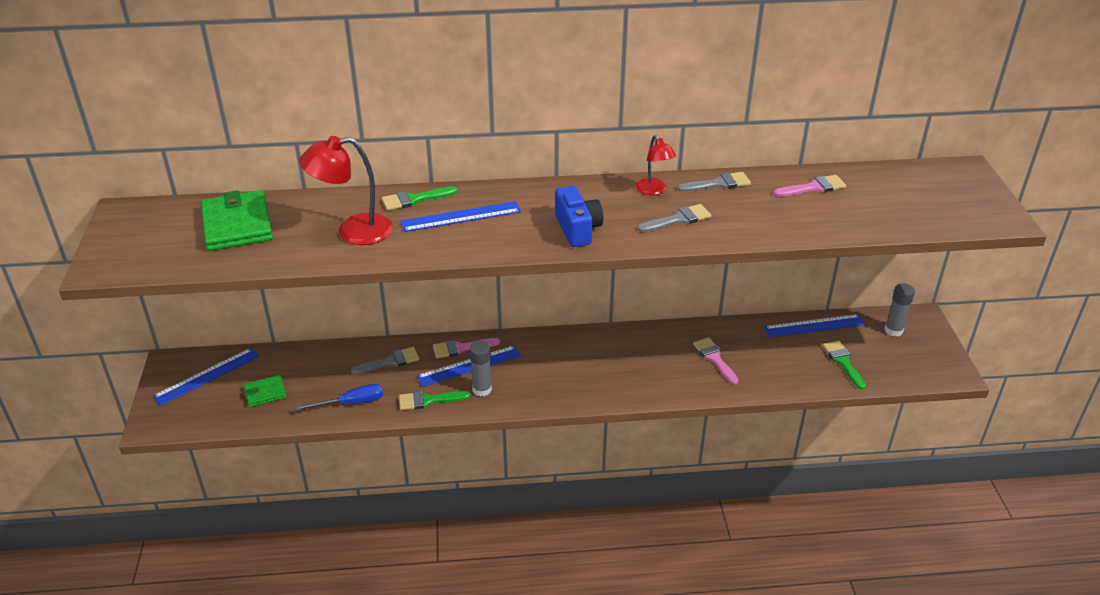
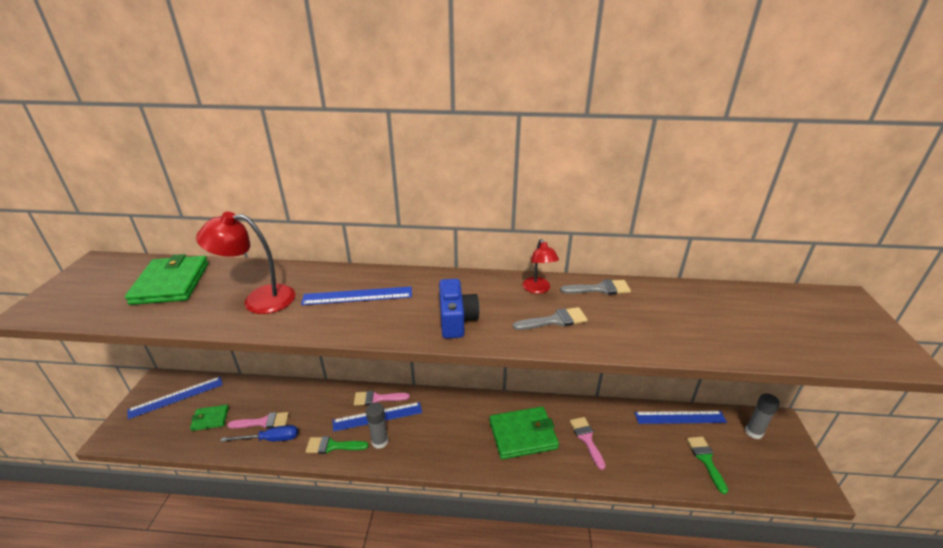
camera: 10 degrees right, 5 degrees down
(390, 361) = (317, 403): grey brush -> none
(414, 199) = (327, 276): green brush -> none
(643, 363) = (523, 435): none -> green wallet
(813, 187) = (692, 302): pink brush -> pink brush (263, 422)

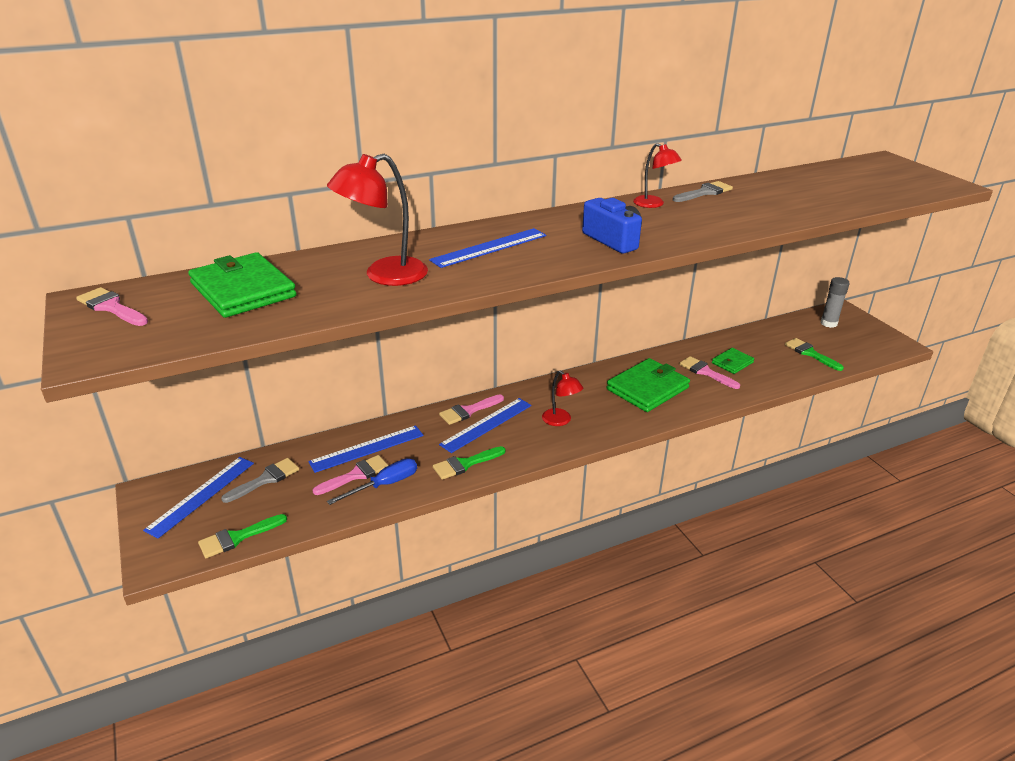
camera: 30 degrees left, 0 degrees up
(97, 273) = (111, 307): none -> pink brush
(160, 440) = (237, 537): none -> green brush
(210, 419) = (281, 496): green wallet -> green wallet (732, 363)
(380, 441) = (513, 442): grey glue stick -> none
(430, 437) = (560, 421): none -> red lamp
(555, 320) = (697, 220): grey brush -> grey brush (266, 479)
(680, 417) = (766, 331): blue ruler -> blue ruler (367, 448)

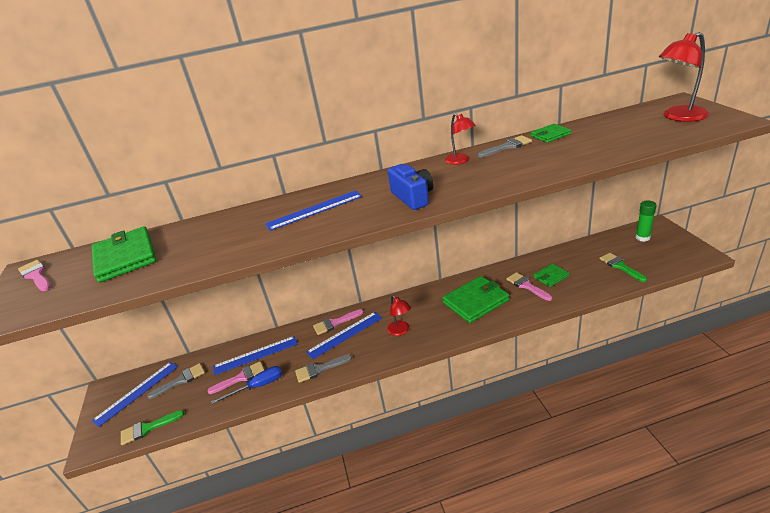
camera: 15 degrees right, 0 degrees up
(384, 275) = (226, 240): red lamp -> red lamp (678, 117)
(465, 464) = (319, 369): green brush -> grey brush
(751, 184) = (550, 135): none -> green wallet
(828, 323) = (642, 238): grey glue stick -> green glue stick

